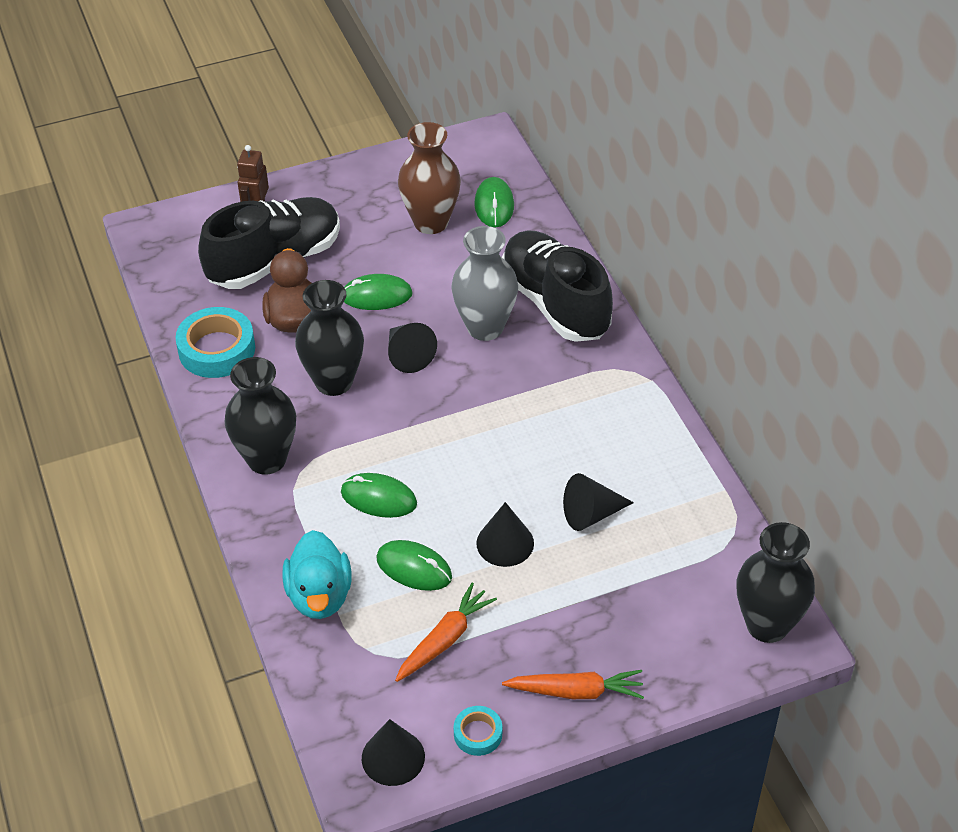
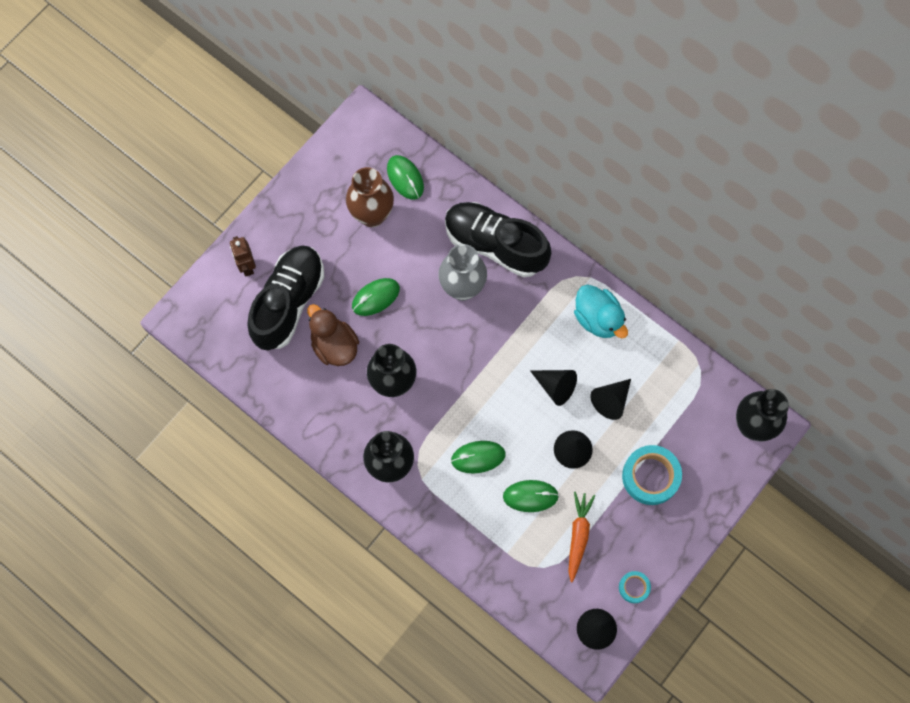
camera: 30 degrees left, 25 degrees up
(217, 349) = (300, 397): turquoise tape -> turquoise tape (650, 476)
(319, 596) = (487, 546): turquoise duck -> turquoise duck (598, 318)
(407, 355) = (427, 337): black cone -> black cone (555, 387)
(576, 691) = (671, 529): orange carrot -> none

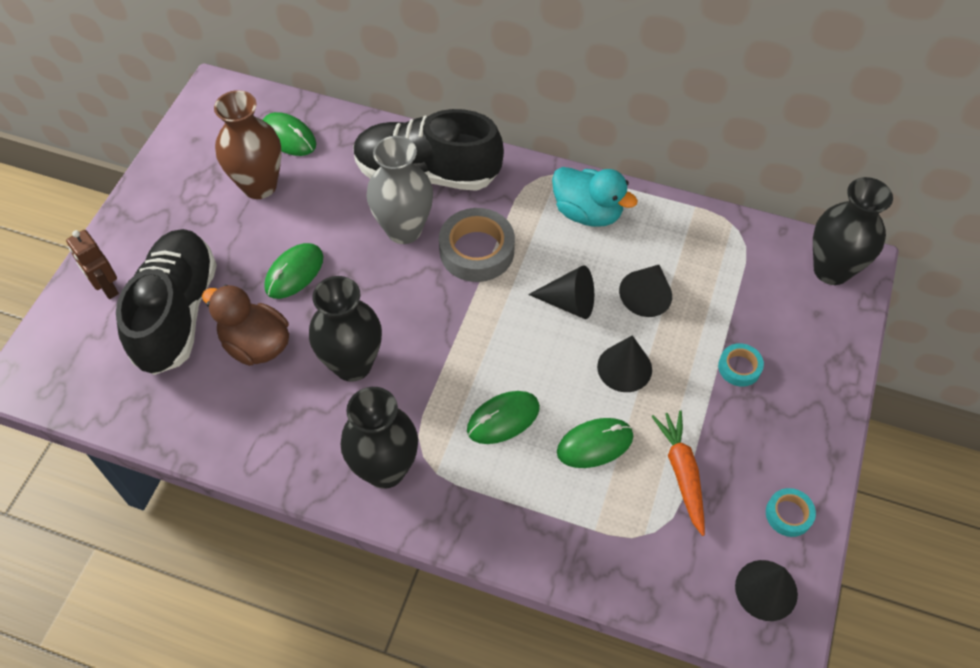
camera: 20 degrees left, 15 degrees down
(507, 323) = (477, 251): none -> grey tape
(650, 476) = (739, 367): turquoise tape -> turquoise tape, size x0.53

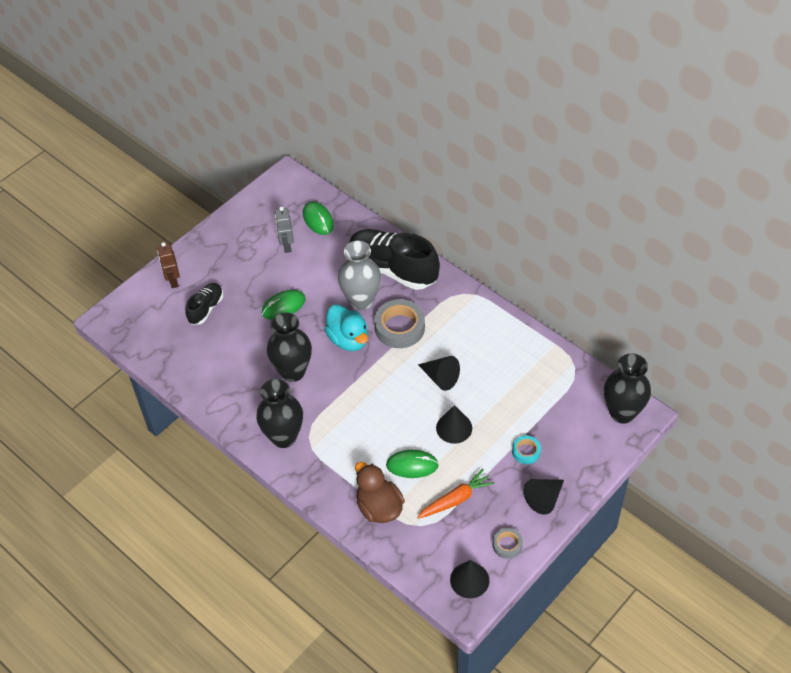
camera: 25 degrees right, 5 degrees down
(177, 313) = (206, 308): black shoe -> black shoe, size x0.52
(256, 344) = (243, 342): brown duck -> brown duck (379, 507)
(259, 185) = (286, 246): brown vase -> grey robot
(503, 419) = (365, 432): green mouse -> none
(587, 213) = (482, 326): turquoise duck -> turquoise duck (348, 339)
(646, 296) = (491, 389): black cone -> black cone (544, 498)
(682, 473) = (455, 499): orange carrot -> orange carrot turned 45 degrees clockwise
(788, 514) = (507, 545): turquoise tape -> grey tape

